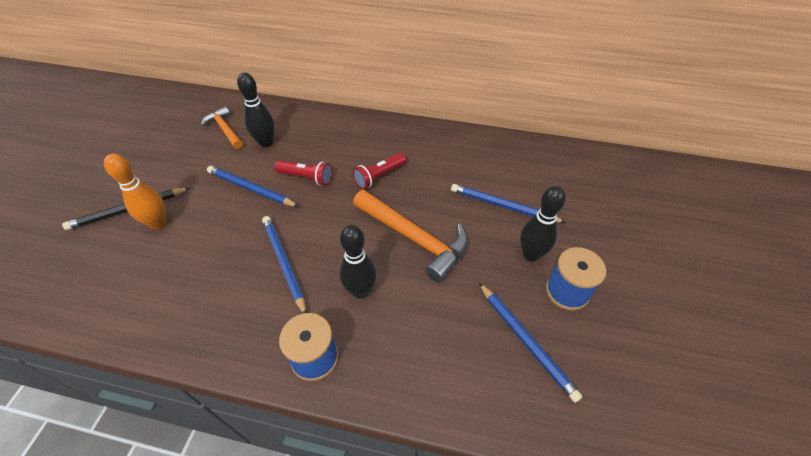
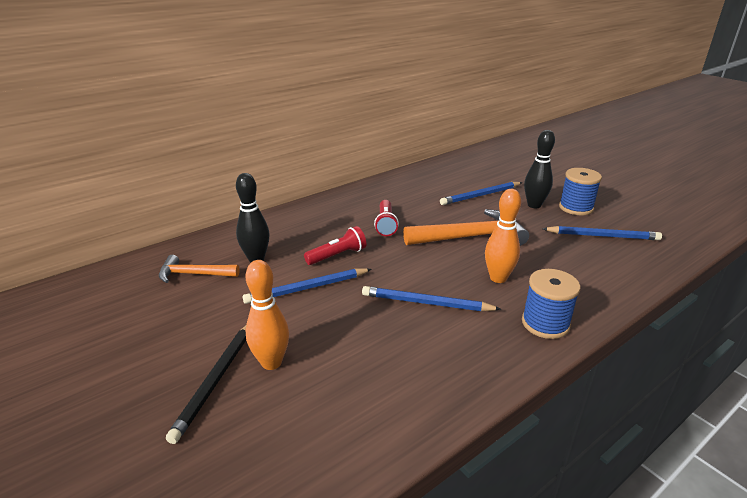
camera: 50 degrees left, 20 degrees down
(360, 291) = (498, 278): black bowling pin -> orange bowling pin

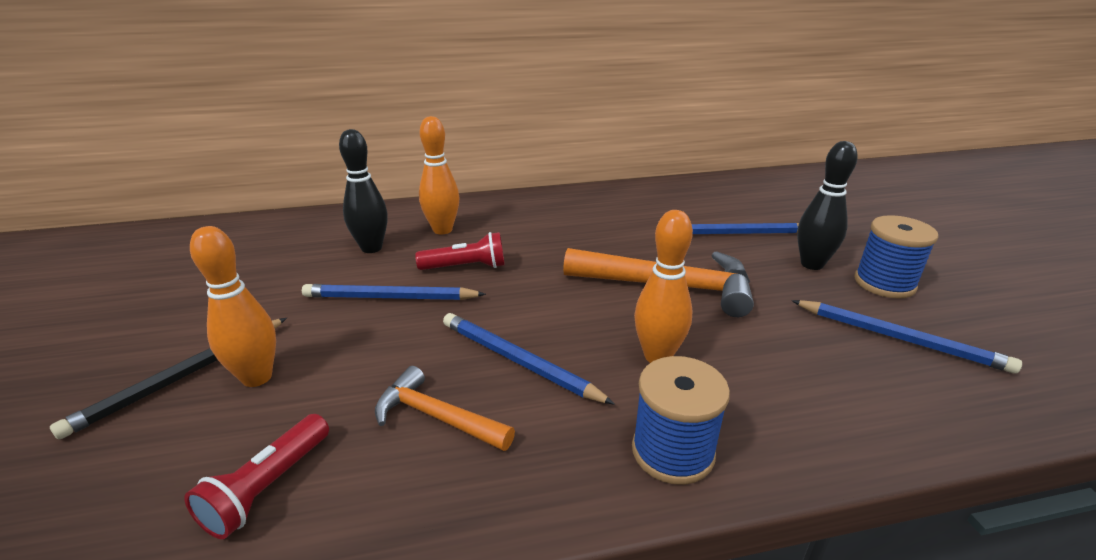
camera: 25 degrees right, 0 degrees up
(194, 274) = (292, 249): orange hammer -> orange hammer (436, 417)
(295, 234) = (442, 230): none -> orange bowling pin
(385, 225) = (564, 243): red flashlight -> red flashlight (267, 487)

